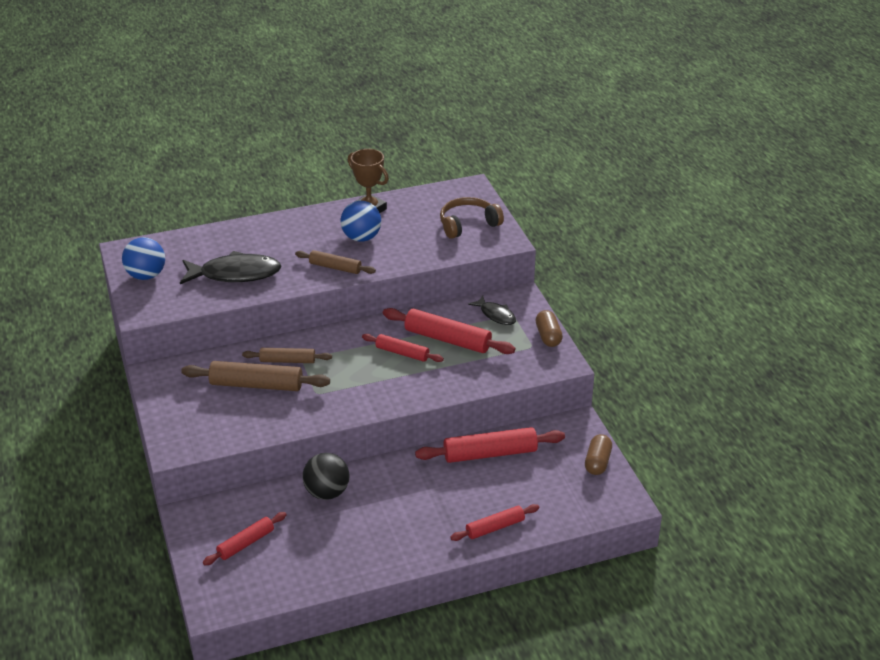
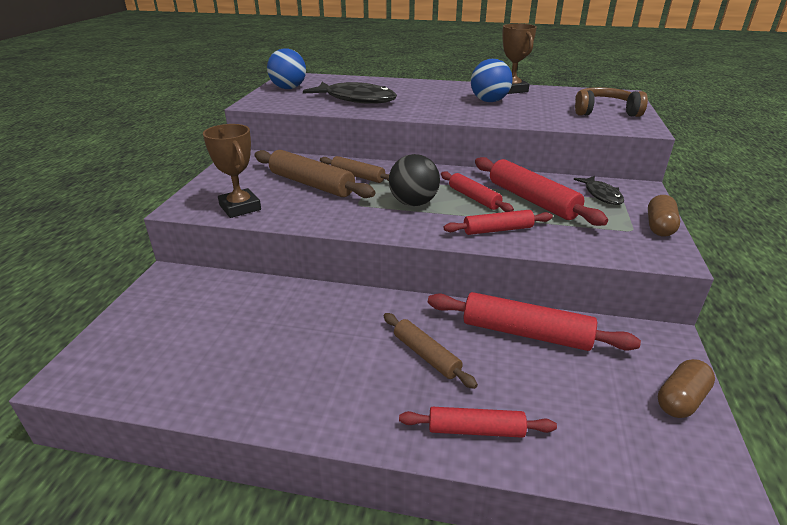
camera: 30 degrees right, 5 degrees down
(223, 432) = (240, 207): none -> brown trophy
(246, 543) = (181, 323): red rolling pin -> red rolling pin (497, 230)
(327, 492) = (309, 305): black ball -> black ball (413, 203)
(335, 267) = (447, 111): brown rolling pin -> brown rolling pin (426, 355)

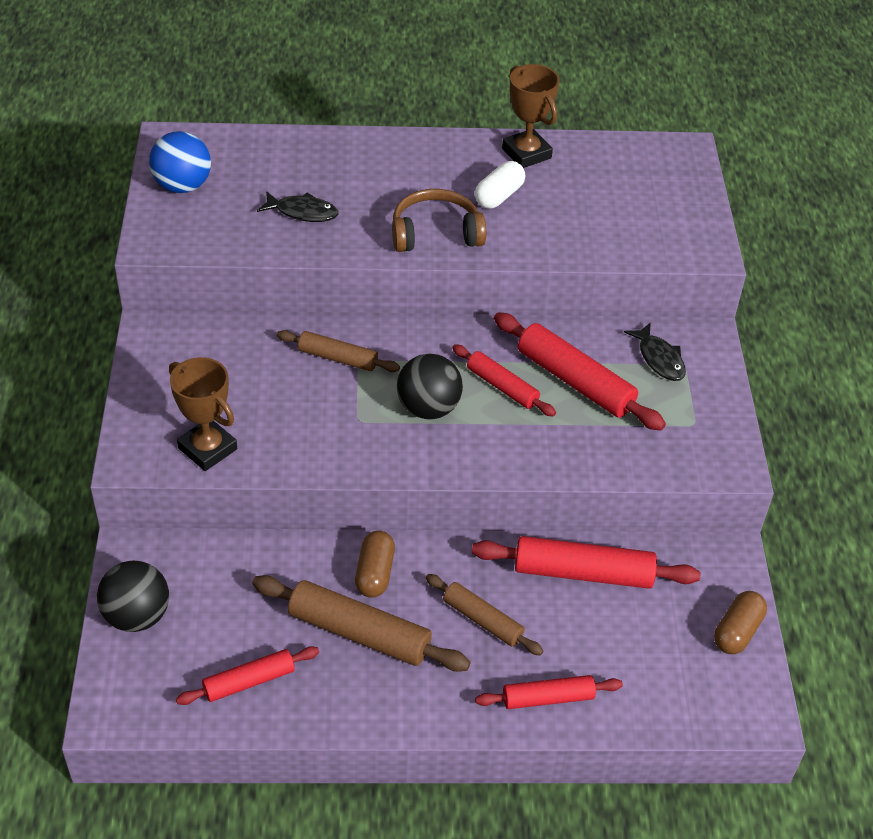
camera: 15 degrees left, 15 degrees up
(142, 314) = (137, 616): none -> black ball
(312, 184) = (281, 385): brown rolling pin -> brown rolling pin (359, 632)
(356, 99) = (303, 212): black fish -> black fish, size x0.55
(489, 101) = (499, 196): blue ball -> white capsule
(497, 230) = (540, 446): red rolling pin -> red rolling pin (249, 681)
(604, 111) = (660, 210): brown headphones -> brown headphones (435, 233)
(659, 226) = (724, 413): brown capsule -> brown capsule (375, 573)

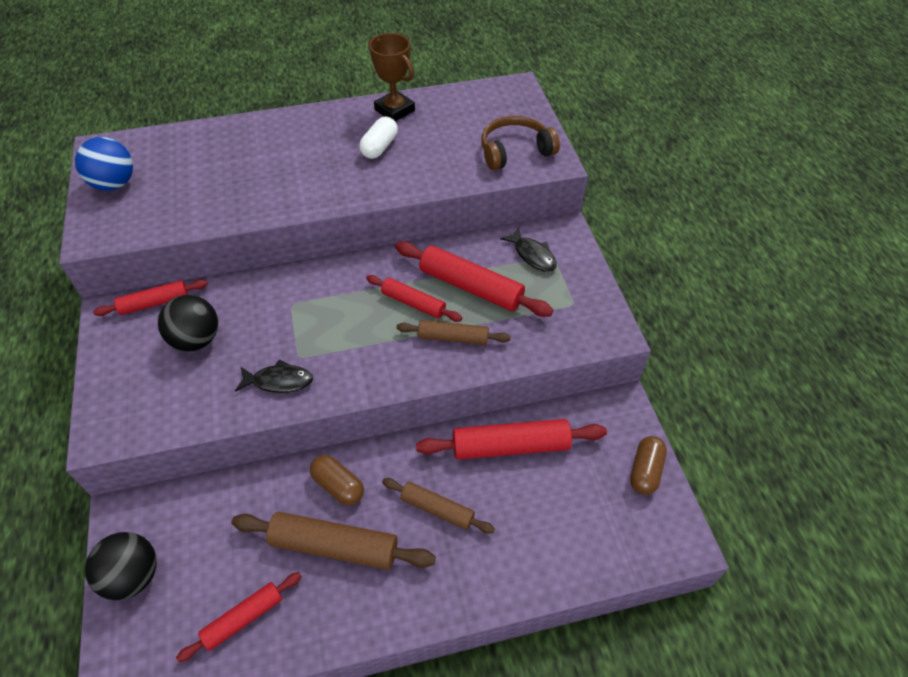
camera: 10 degrees left, 5 degrees up
(207, 449) = (170, 410): brown trophy -> none
(303, 212) = (220, 188): black fish -> black fish (279, 381)
(338, 358) = (273, 305): brown rolling pin -> brown rolling pin (453, 337)
(375, 573) = (338, 486): brown capsule -> brown capsule turned 45 degrees counterclockwise
(428, 408) = (356, 334): black ball -> black ball (196, 339)
(435, 233) = (334, 186): brown headphones -> brown headphones (515, 151)
(548, 698) = (507, 570): red rolling pin -> red rolling pin (154, 303)

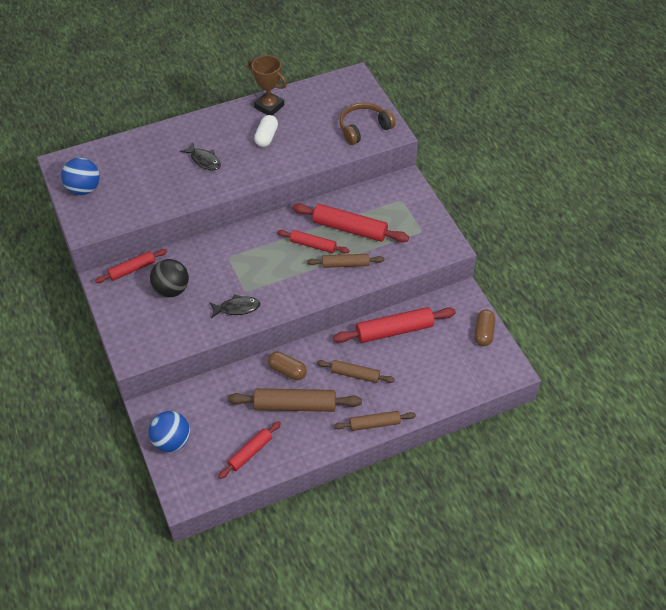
camera: 10 degrees left, 0 degrees up
(133, 576) = (171, 441): black ball -> blue ball
(449, 601) = (374, 424): none -> brown rolling pin
(532, 255) = (387, 201): black fish -> black fish (204, 160)

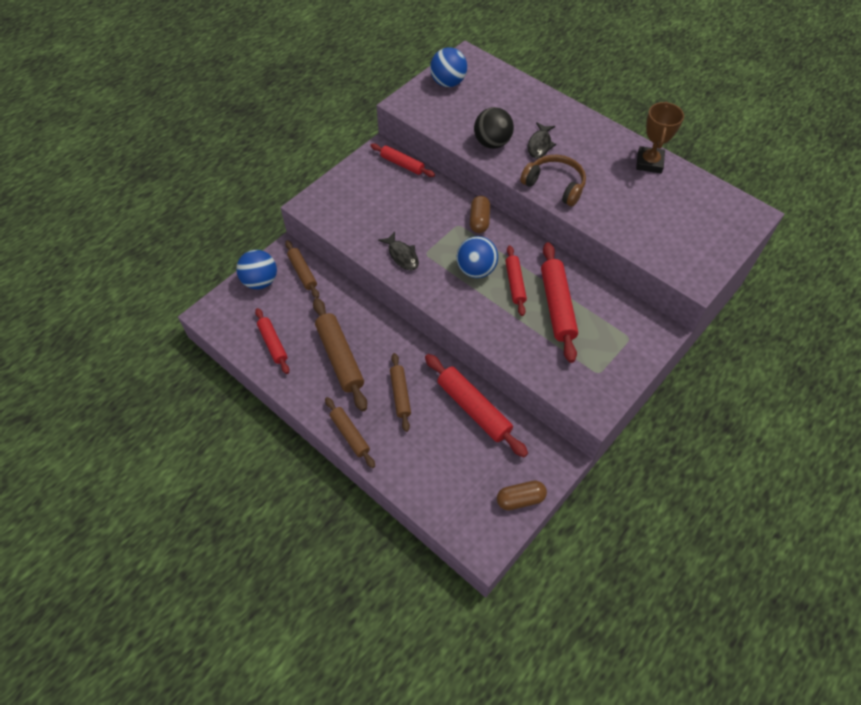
camera: 65 degrees right, 5 degrees up
(171, 289) = (396, 200): black ball -> black ball (492, 143)
(250, 452) = (273, 343): red rolling pin -> red rolling pin turned 45 degrees clockwise
(266, 137) = (606, 177): white capsule -> none
(284, 264) = (476, 270): none -> blue ball
(287, 371) = (376, 335): brown capsule -> brown capsule (479, 220)
(345, 264) = (508, 320): brown rolling pin -> brown rolling pin (303, 272)
(364, 128) = (683, 251): brown headphones -> brown headphones (555, 185)

